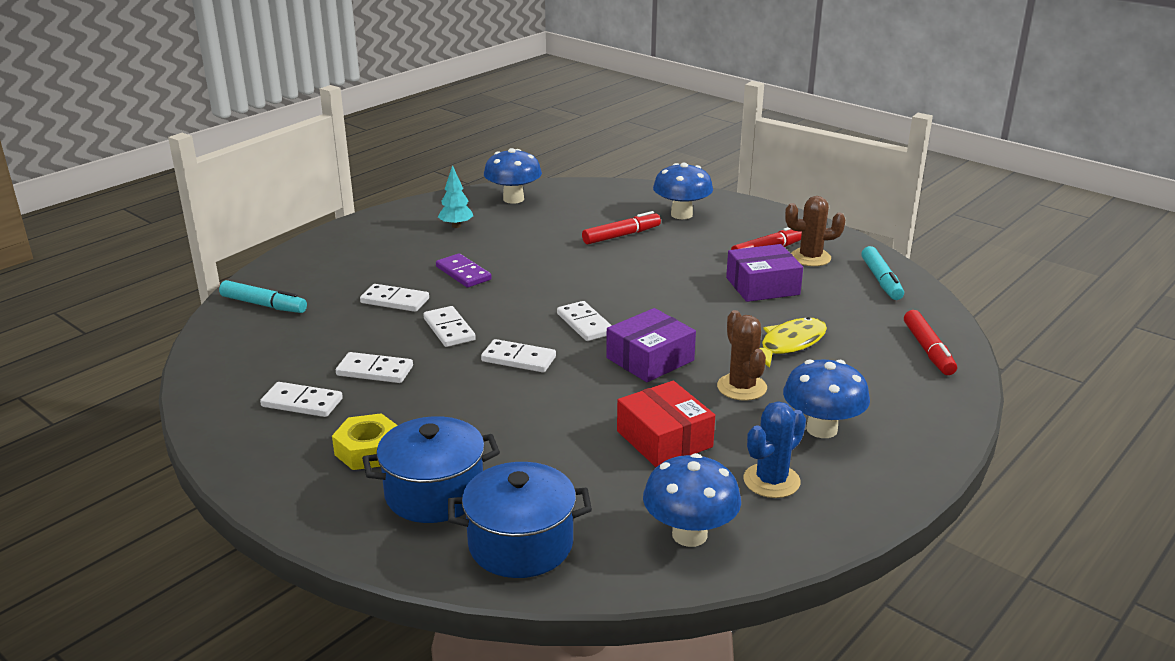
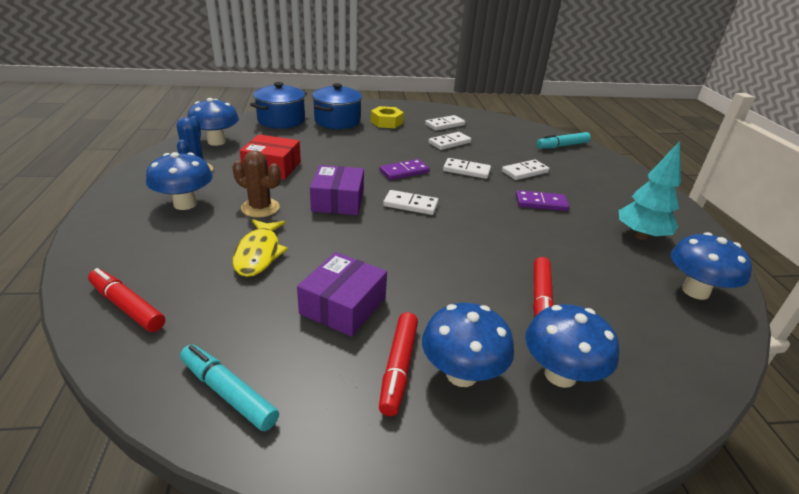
camera: 130 degrees right, 5 degrees up
(456, 226) = (640, 236): turquoise tree -> turquoise tree, size x1.59
(518, 359) = (404, 172): white domino -> purple domino
(735, 235) = (461, 374): none -> blue mushroom
(810, 258) = (342, 385): brown cactus -> none

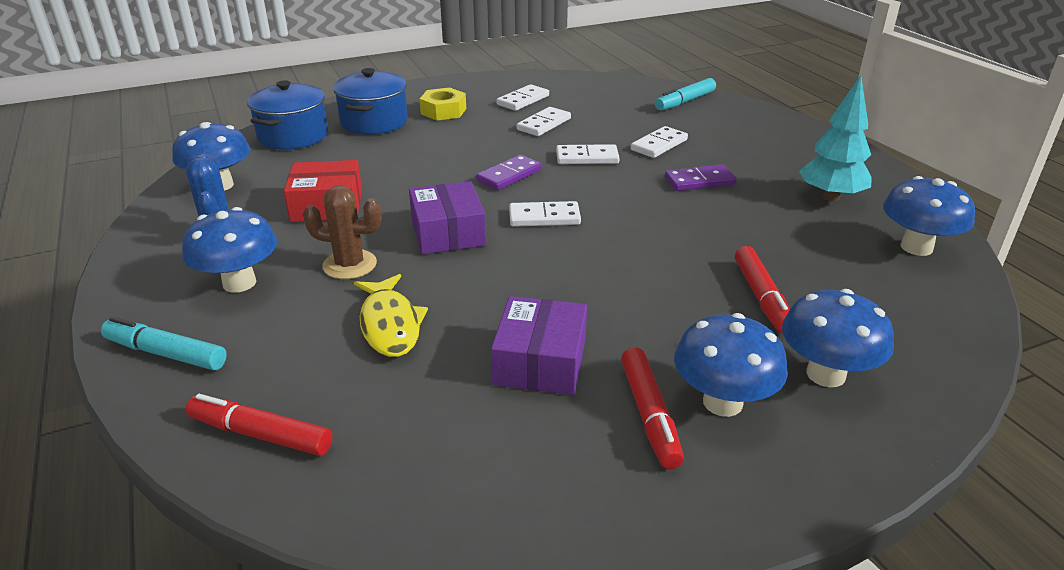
camera: 15 degrees left, 0 degrees up
(228, 393) = (469, 498): turquoise marker -> turquoise marker (166, 353)

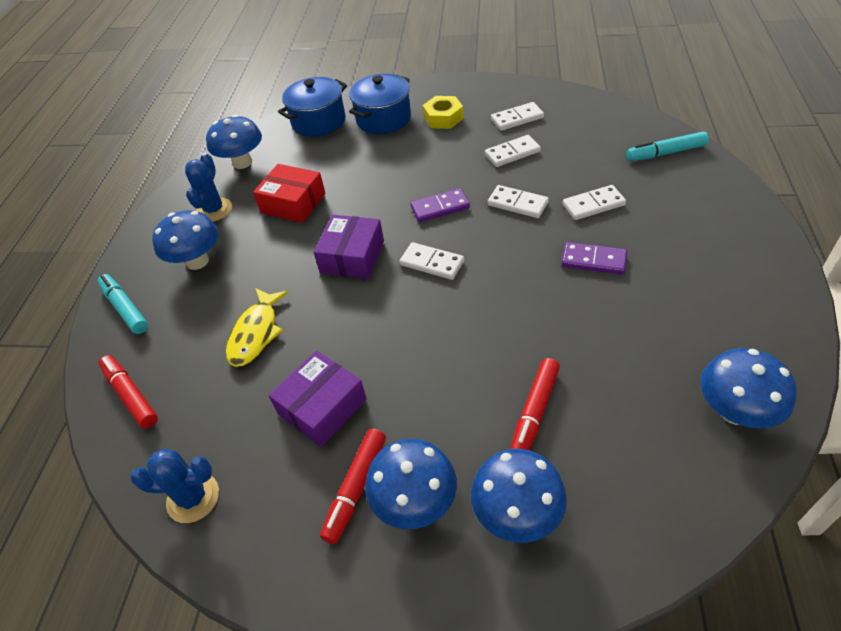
camera: 35 degrees right, 15 degrees up
(350, 265) = (269, 267): brown cactus -> none
(456, 499) = (193, 498): none -> blue cactus
(830, 197) = (704, 319): turquoise tree -> none

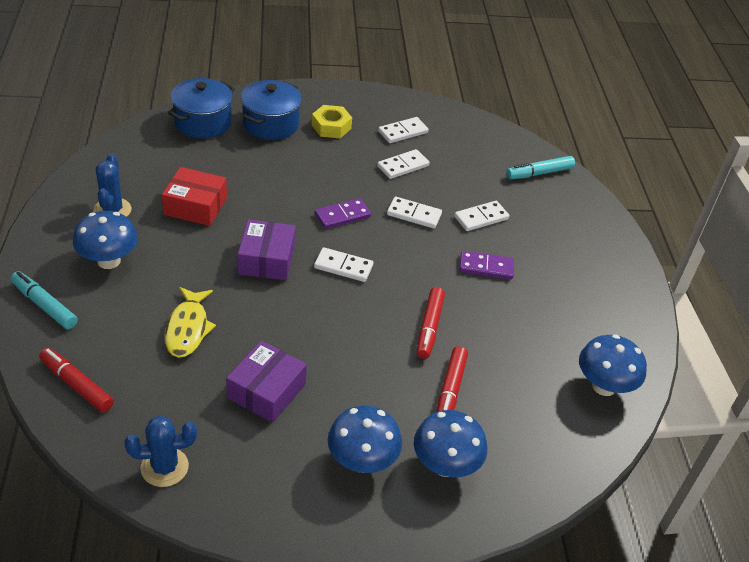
camera: 20 degrees left, 5 degrees down
(242, 162) = (130, 162): blue mushroom -> none
(356, 488) = (310, 453): red marker -> red marker (429, 327)

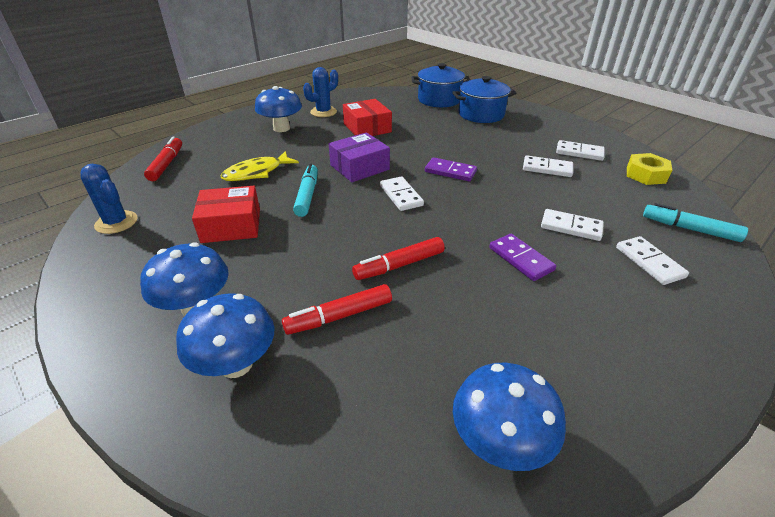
camera: 55 degrees right, 5 degrees down
(44, 305) = (222, 130): turquoise marker -> turquoise marker (307, 195)
(266, 390) = (231, 225): purple box -> red box
(331, 127) = (523, 130): yellow nut -> yellow nut (646, 175)
(414, 215) = (509, 196): white domino -> white domino (649, 262)

